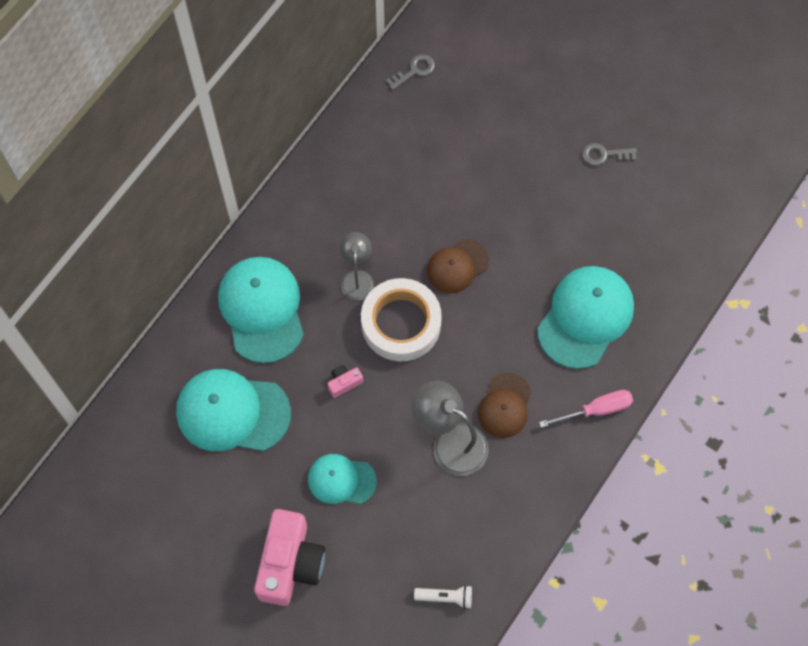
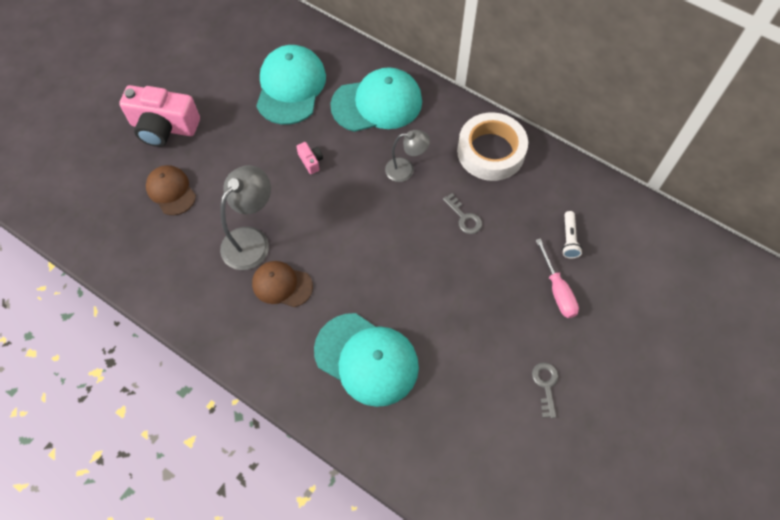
camera: 90 degrees right, 5 degrees down
(341, 480) = (227, 160): turquoise cap -> none
(401, 323) = (363, 203): white tape -> white tape (491, 151)
(414, 71) = (617, 213): grey key -> grey key (464, 217)
(445, 597) = (117, 235): white flashlight -> white flashlight (569, 239)
(457, 266) = (418, 247): brown cap -> brown cap (171, 191)
(596, 410) = (272, 365): pink screwdriver -> pink screwdriver (557, 290)

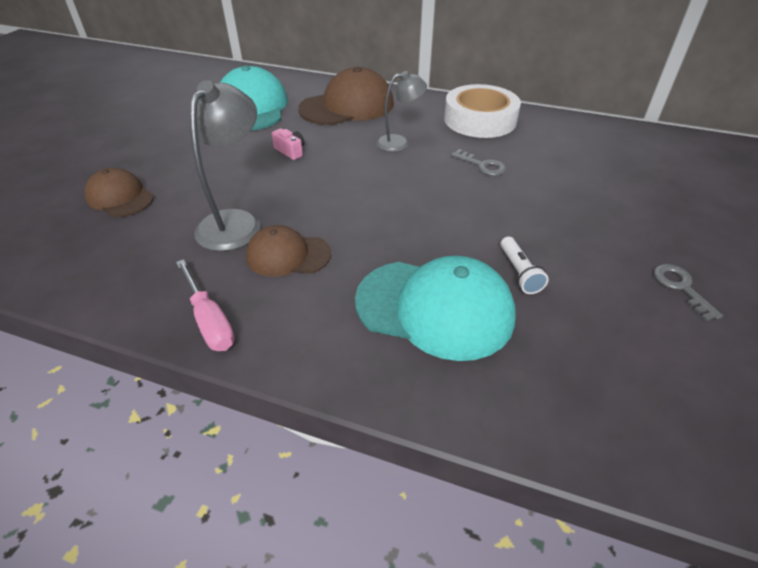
camera: 15 degrees left, 20 degrees down
(164, 127) = (107, 151): pink camera -> none
(377, 103) = (347, 106): turquoise cap -> brown cap
(557, 290) = (623, 202): pink screwdriver -> pink screwdriver (209, 320)
(569, 239) = (603, 163): white flashlight -> white flashlight (519, 273)

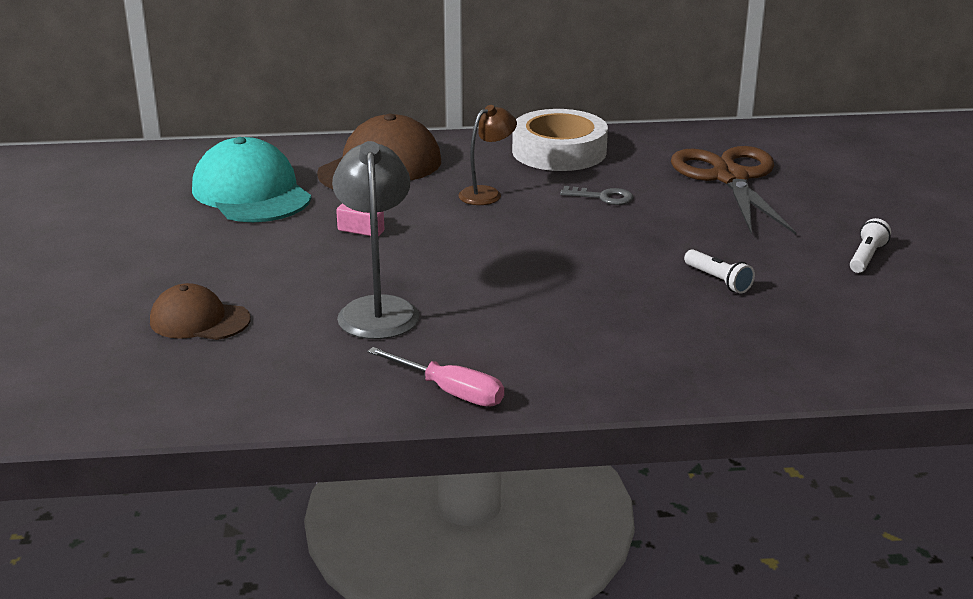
camera: 25 degrees left, 15 degrees down
(288, 255) = (472, 323): brown cap -> none
(399, 142) = (487, 193): grey lamp -> brown lamp
(435, 308) = (663, 326): turquoise cap -> none
(600, 172) = (730, 178): none -> brown scissors
(681, 287) = (866, 257): grey key -> white flashlight

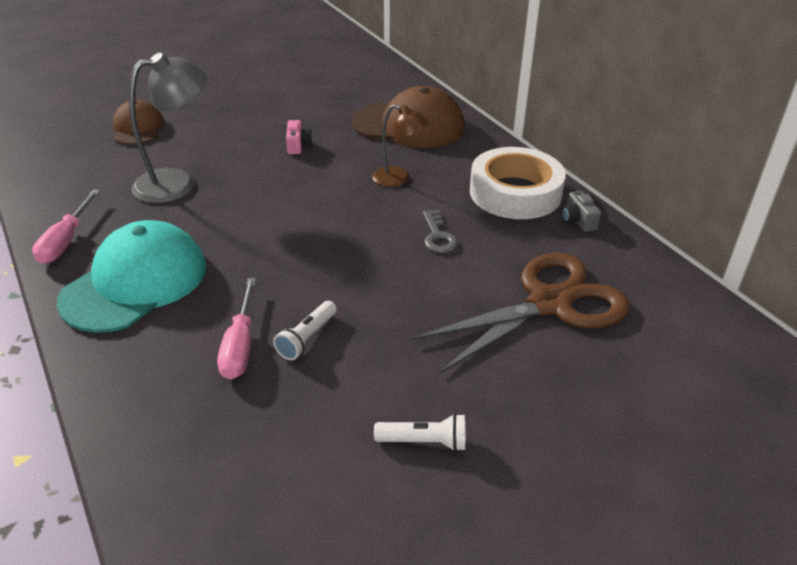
camera: 65 degrees right, 10 degrees up
(251, 193) = (327, 94): turquoise cap -> turquoise cap (135, 283)
(624, 140) = (577, 221): none -> grey camera
(711, 312) = (240, 345): none -> pink screwdriver

